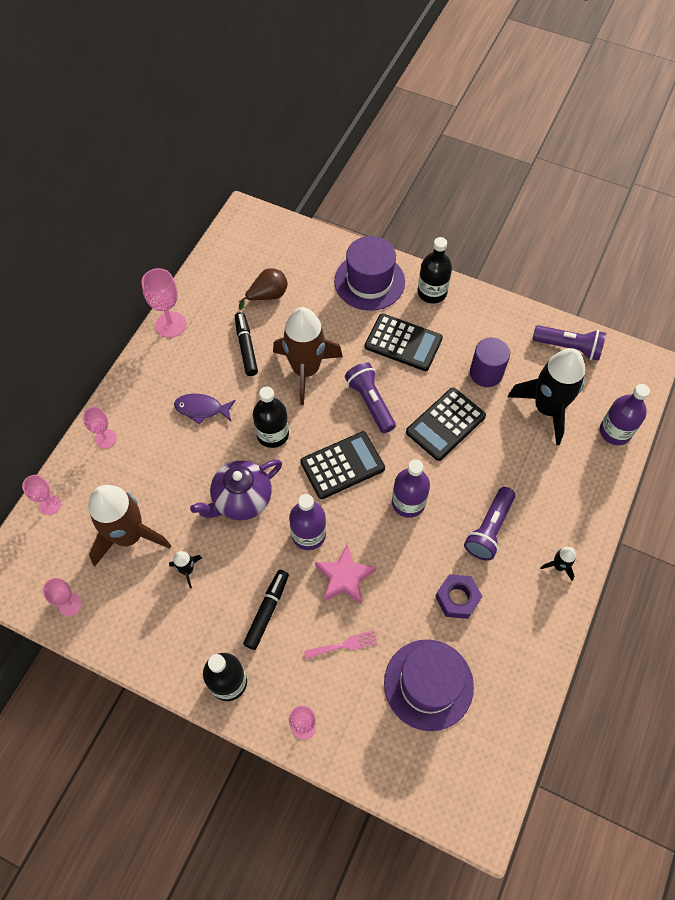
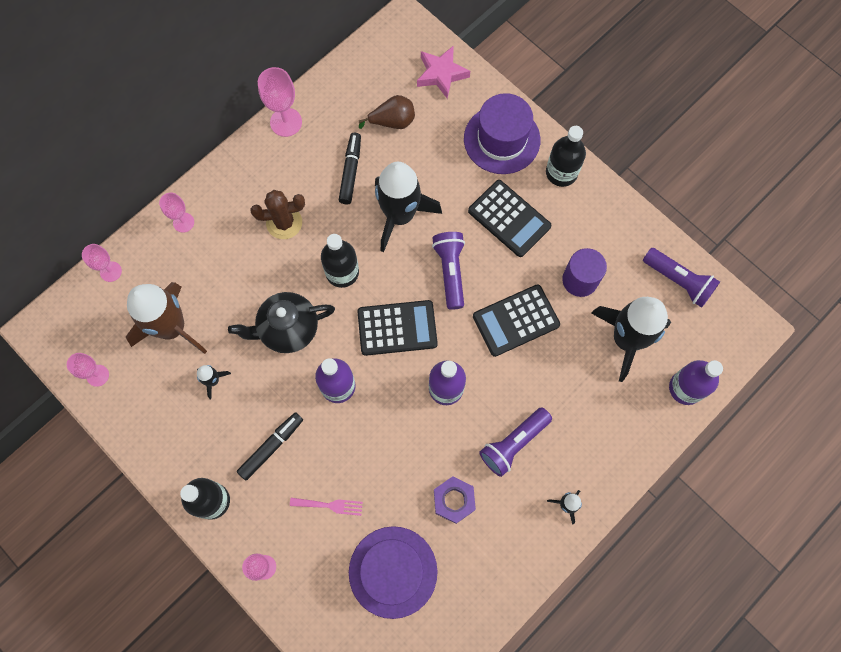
camera: 20 degrees right, 10 degrees up
(202, 409) = (284, 223): purple fish -> brown cactus
(241, 500) = (288, 329): purple teapot -> black teapot
(305, 370) = (400, 215): brown rocket -> black rocket
(344, 578) = (355, 441): pink star -> pink star (441, 74)

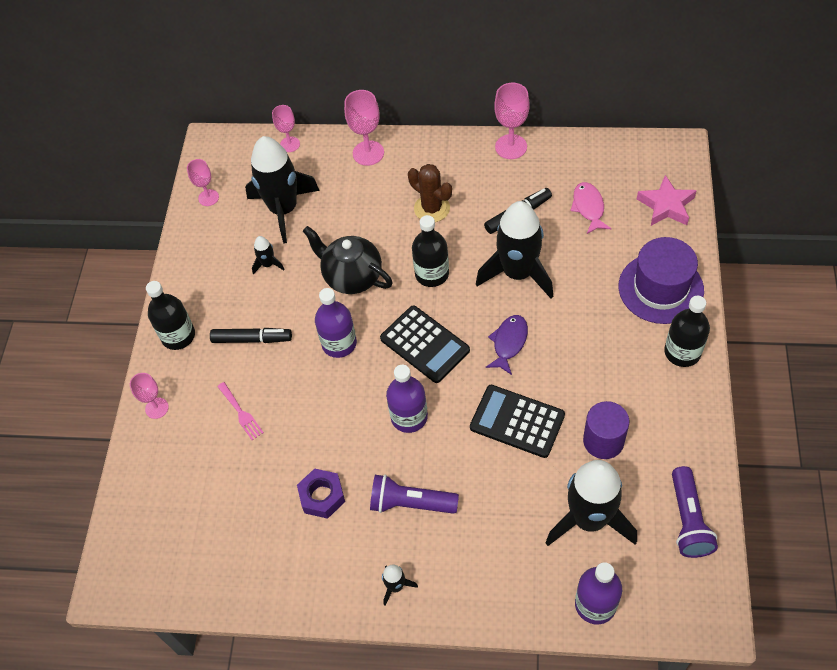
camera: 55 degrees right, 15 degrees down
(172, 327) = (284, 209): brown rocket -> black rocket
(183, 222) = (368, 153): pink goblet -> pink goblet, size x1.56
(392, 122) = (588, 207): brown pear -> pink fish
(393, 571) = (226, 498): purple hat -> none
(450, 272) = (509, 343): purple flashlight -> purple fish
(509, 219) = (598, 347): black calculator -> none

